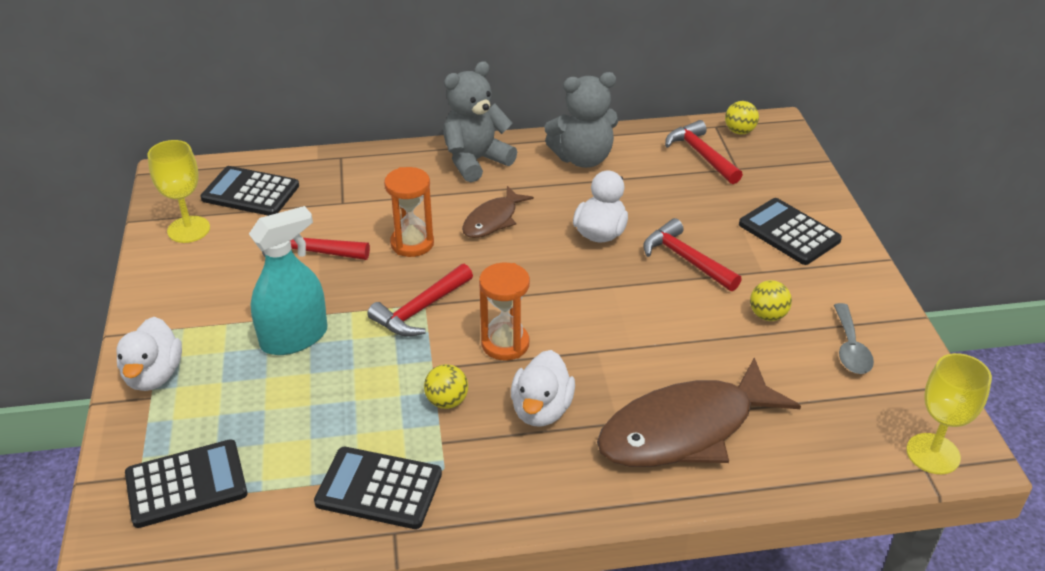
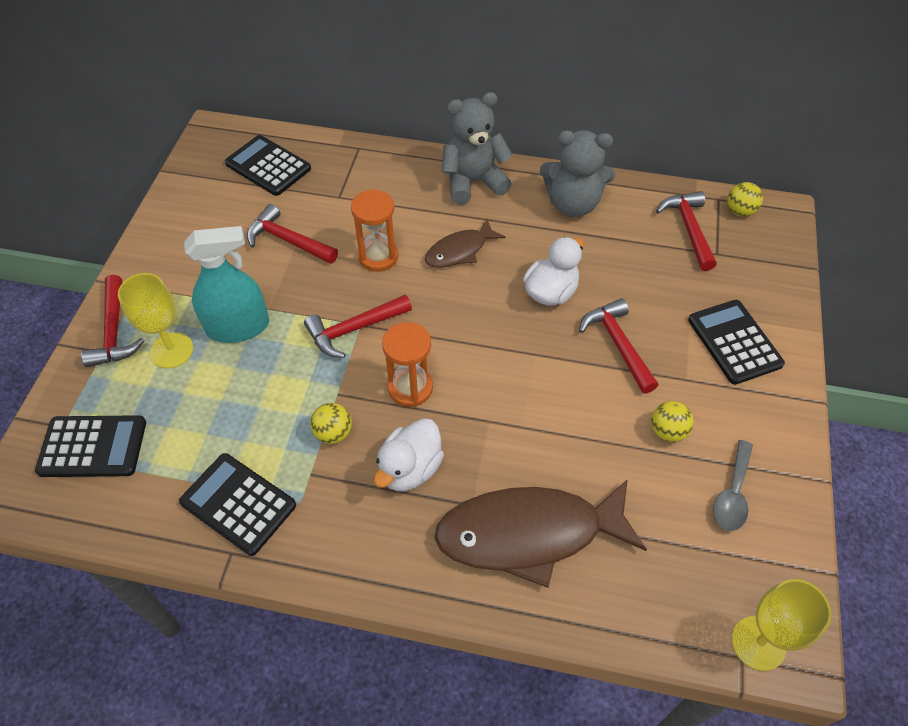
camera: 20 degrees right, 15 degrees up
(154, 375) = (114, 331): white duck -> red hammer
(188, 229) = (203, 191): yellow goblet -> yellow goblet (171, 350)

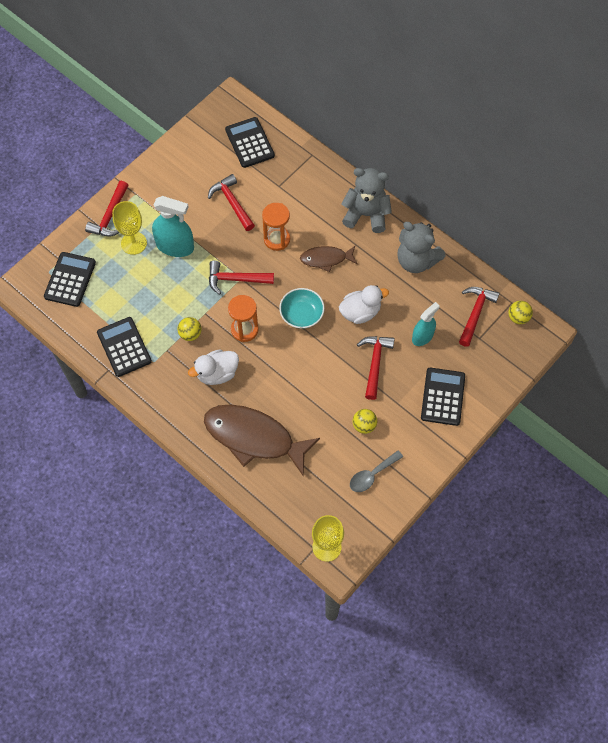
camera: 30 degrees right, 10 degrees up
(93, 447) = (70, 279): black calculator -> black calculator turned 105 degrees counterclockwise
(476, 330) = (301, 314): none -> turquoise bowl
(650, 283) = (422, 336): none -> turquoise spray bottle

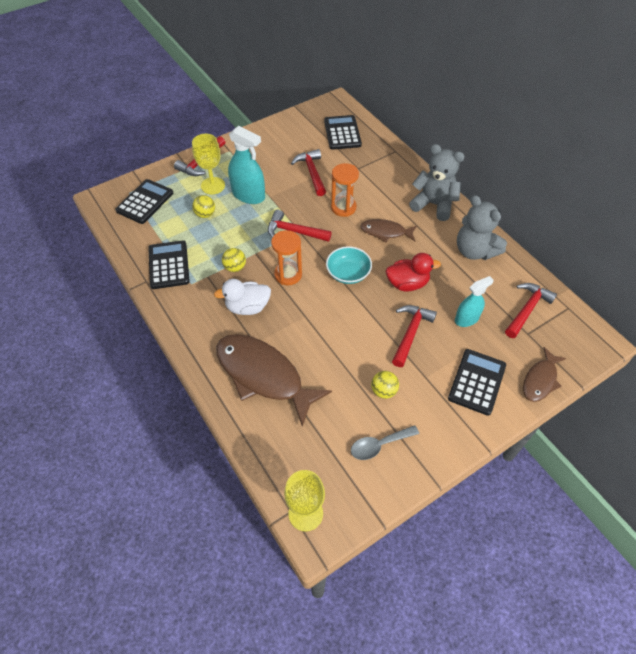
camera: 15 degrees right, 10 degrees down
(360, 312) = (407, 283): white duck -> red duck
(497, 381) = (540, 380): none -> brown fish
(518, 317) = (573, 323): yellow ball -> yellow ball (205, 214)

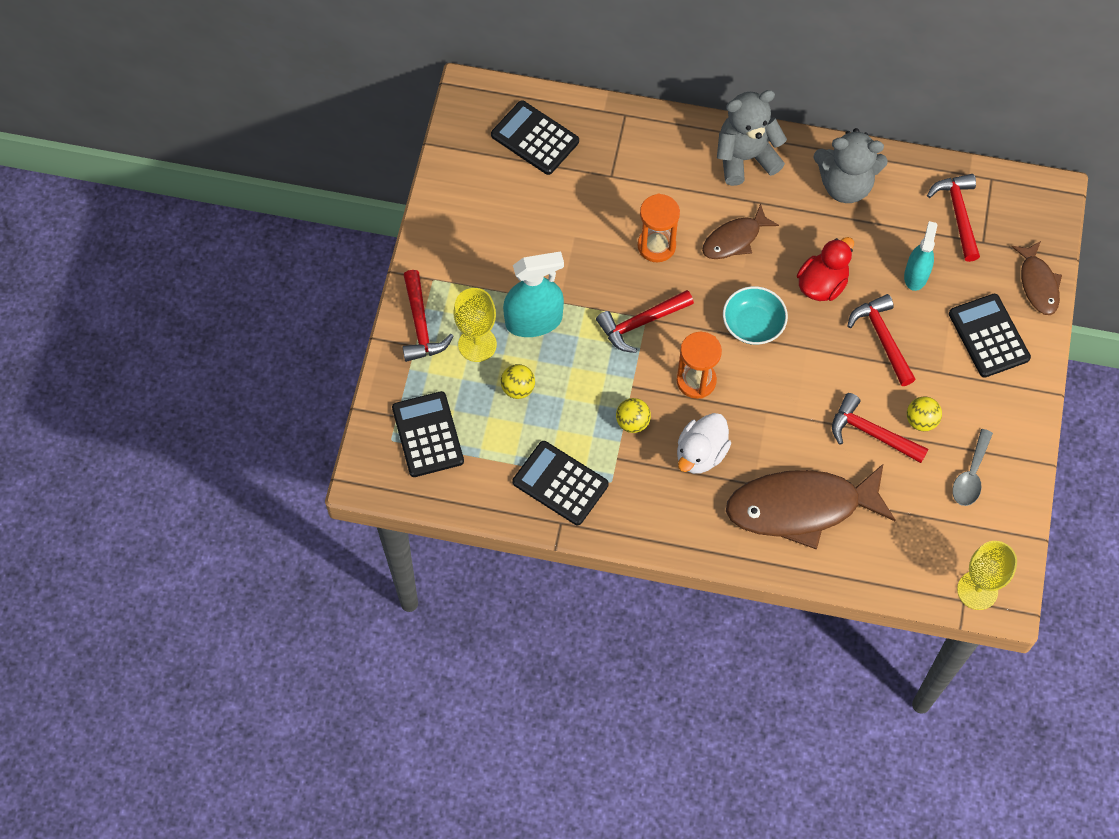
camera: 45 degrees left, 10 degrees up
(312, 172) = (567, 227): red hammer -> red hammer (871, 433)

